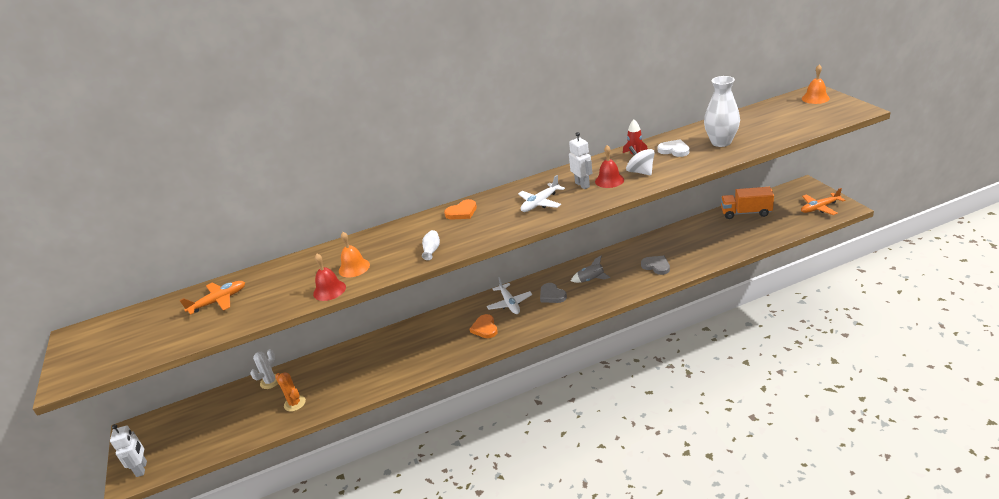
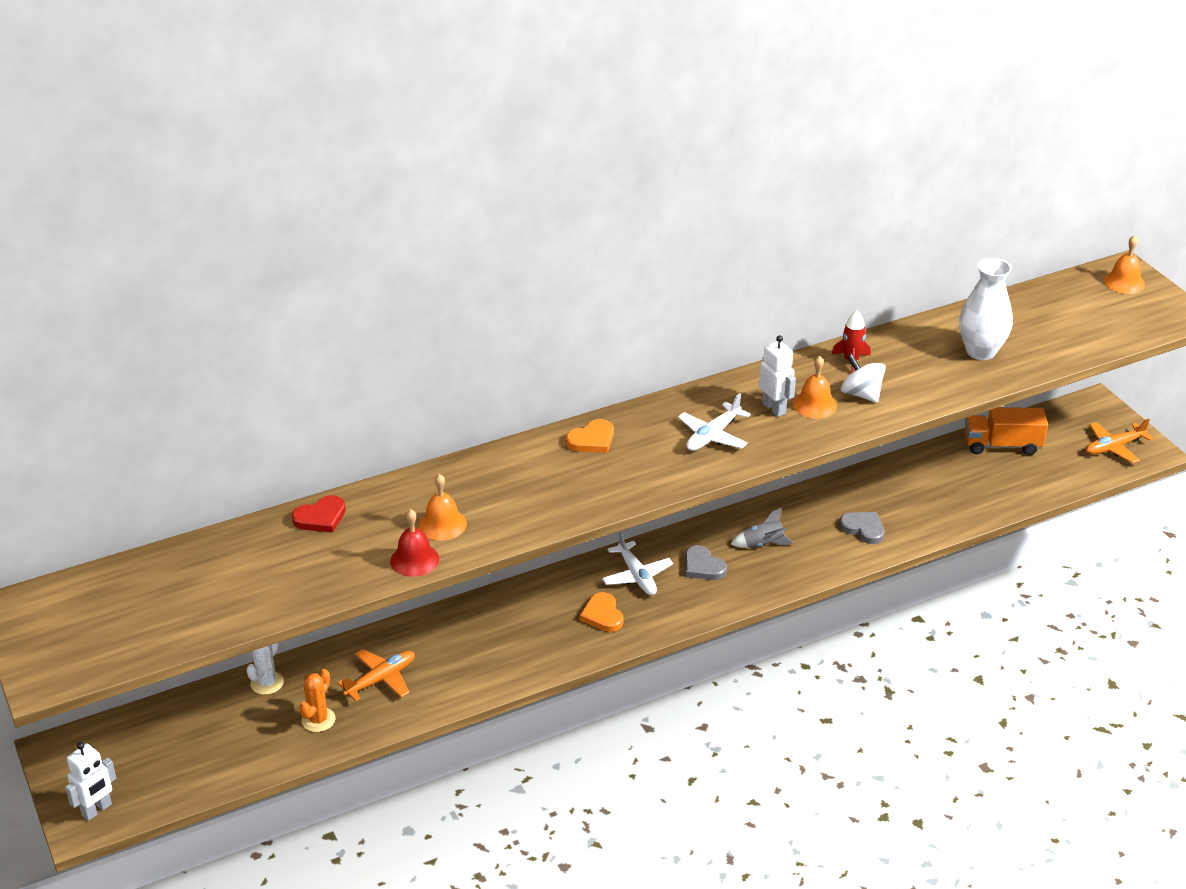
camera: 10 degrees left, 5 degrees up
(142, 469) = (97, 810): white robot -> white robot turned 60 degrees clockwise
(218, 301) = (239, 565): orange plane -> orange plane (381, 679)
(279, 269) = (320, 517): none -> red heart
(295, 403) = (318, 720): orange cactus -> orange cactus turned 75 degrees clockwise
(432, 250) = (558, 505): white vase -> none
(609, 180) = (814, 405): red bell -> orange bell
(674, 150) = (910, 358): white heart -> none

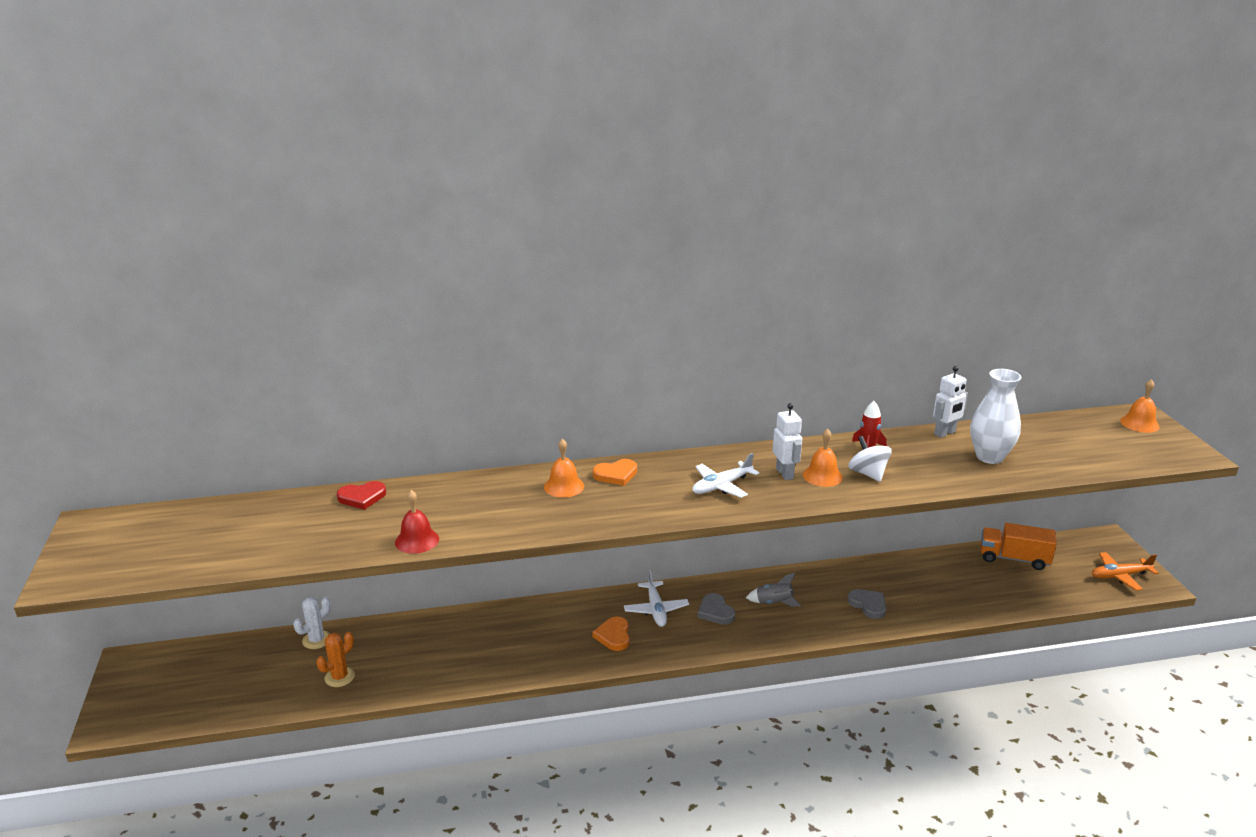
camera: 15 degrees right, 10 degrees down
(97, 810) = (126, 715): white robot -> white robot (945, 433)
(381, 679) = (407, 654): orange plane -> none
(442, 524) = (456, 517): orange bell -> orange bell (564, 486)

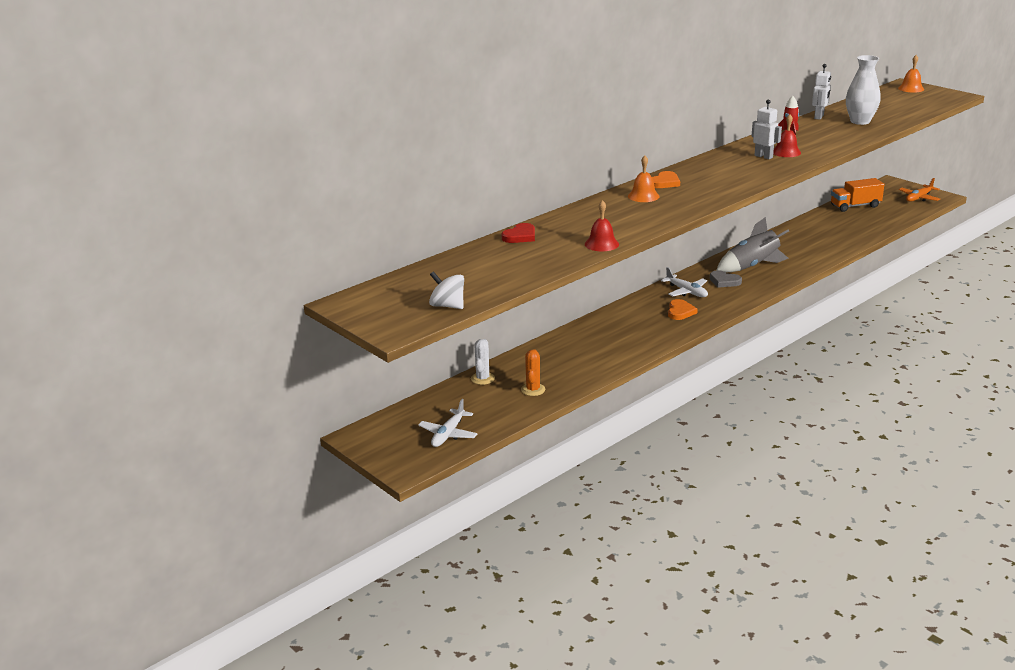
camera: 30 degrees left, 0 degrees up
(613, 636) = (680, 312): orange heart -> orange heart turned 135 degrees counterclockwise
(721, 486) = (738, 171): white plane -> white plane (448, 434)
(774, 603) = (752, 266): grey rocket -> grey rocket, size x1.89
(822, 476) = (786, 152): orange bell -> red bell
(868, 474) = (809, 145): white spinning top -> white spinning top (447, 306)
(868, 605) = (806, 251): grey heart -> none

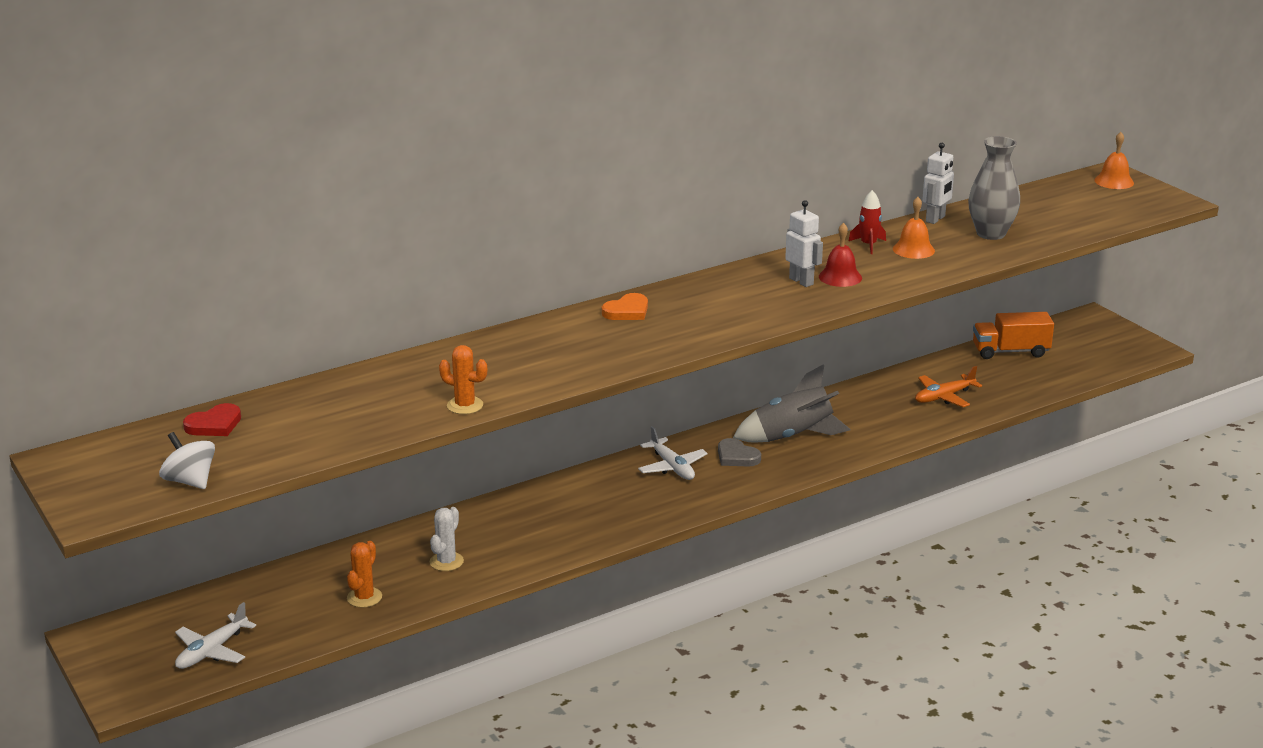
camera: 10 degrees right, 0 degrees up
(482, 378) = (307, 570): white cactus -> white cactus (446, 562)
(520, 236) = (364, 379): red heart -> red heart (214, 424)
(601, 244) = (465, 405): red bell -> orange cactus
(643, 196) = (580, 331): orange bell -> orange bell (913, 249)
(680, 312) = (643, 499): orange heart -> none
(860, 121) = (991, 234): white vase -> grey vase
(919, 198) = (1117, 348): orange plane -> orange plane (944, 397)

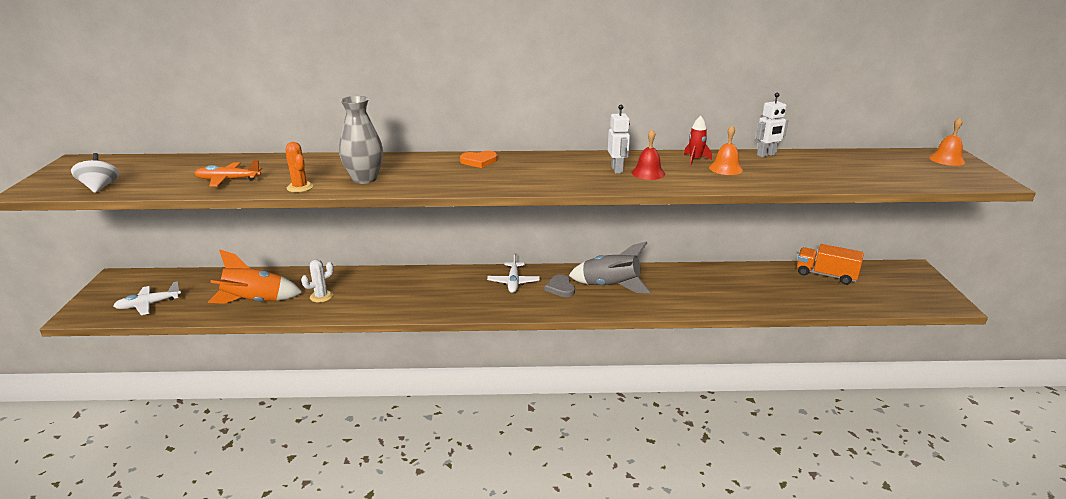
camera: 30 degrees right, 0 degrees up
(214, 424) = (168, 164): red heart -> none
(364, 597) = (255, 302): orange cactus -> orange rocket
(944, 397) = (745, 291): orange plane -> orange plane (228, 180)
(991, 234) = (800, 171): grey vase -> grey vase (364, 179)

